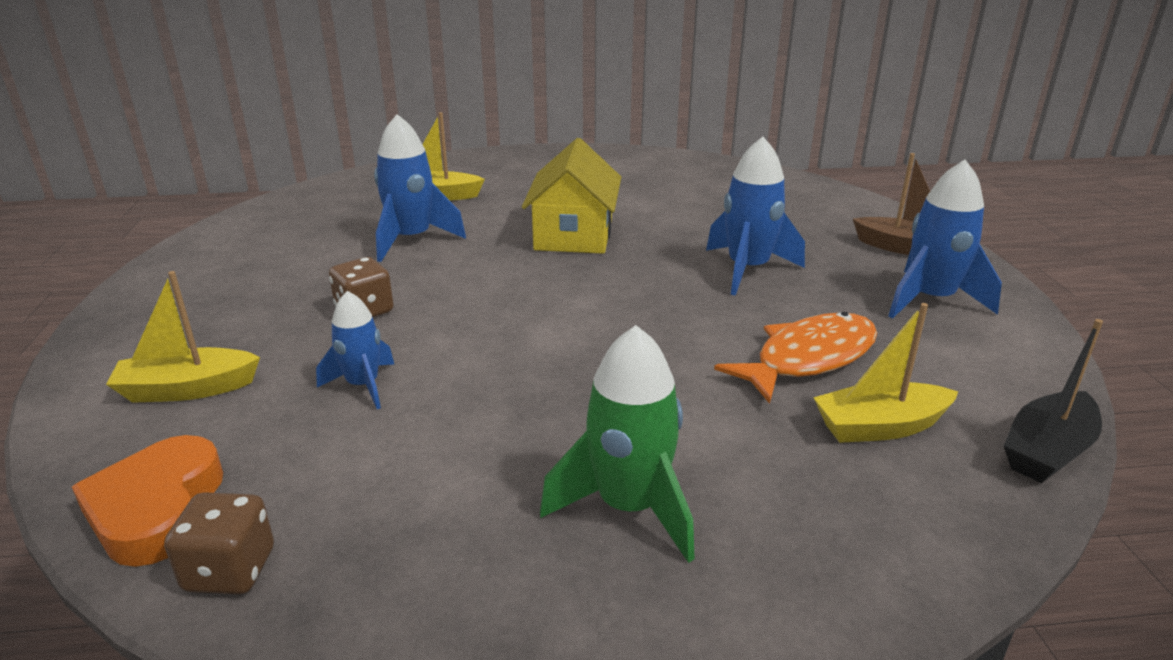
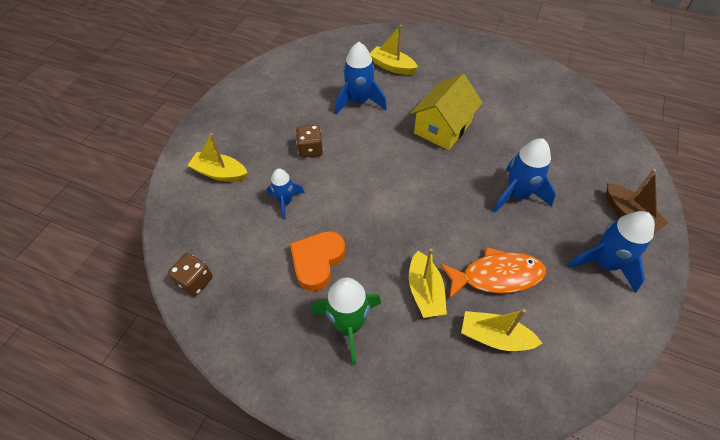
camera: 30 degrees right, 25 degrees up
(156, 508) = (184, 237): orange heart -> orange heart (317, 261)
(720, 414) = (425, 291): none -> yellow boat
(1047, 451) = (566, 394): black boat -> none

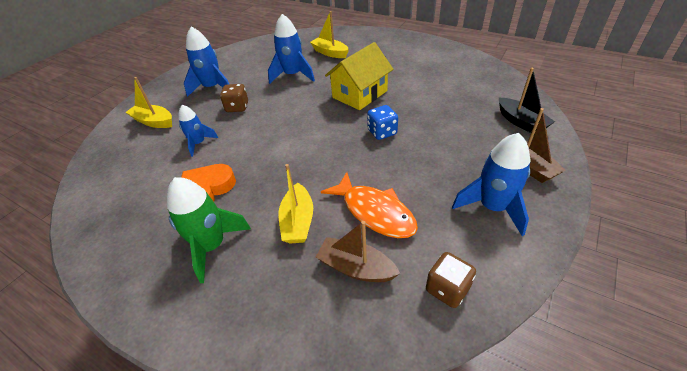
camera: 10 degrees right, 10 degrees down
(195, 281) = (91, 201): brown dice -> brown dice (447, 289)
(479, 179) = (382, 132): none -> blue dice
(494, 337) = (356, 268): yellow boat -> brown boat
(496, 276) = (375, 212): orange fish -> orange fish turned 45 degrees clockwise
(517, 195) = (415, 146): blue rocket -> blue rocket (212, 88)
(615, 161) = (521, 122): none -> black boat

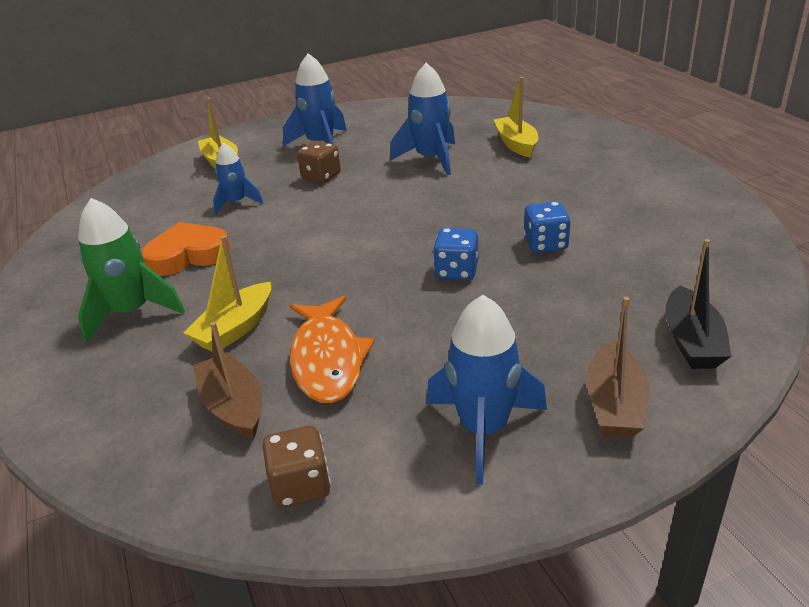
camera: 35 degrees right, 10 degrees down
(359, 94) = (488, 212): yellow house -> none
(407, 101) = (545, 244): none -> blue dice

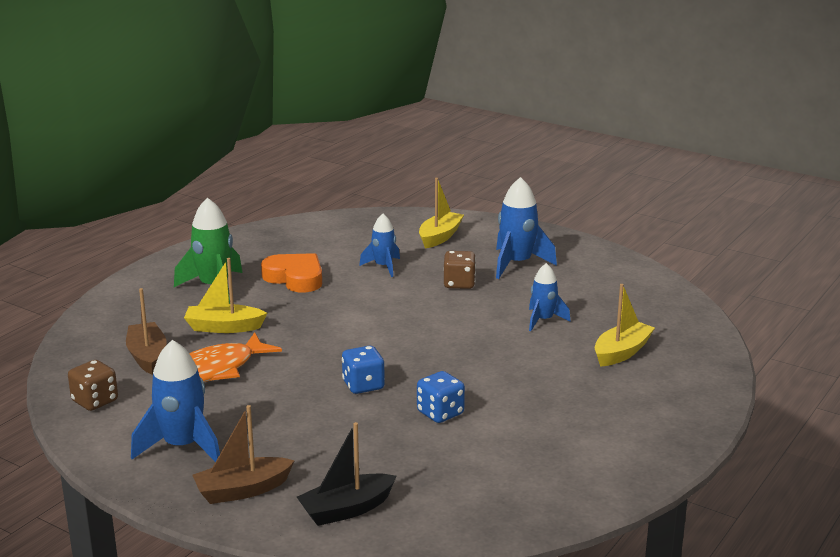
camera: 55 degrees right, 10 degrees down
(233, 407) = (147, 356): brown boat -> brown boat turned 45 degrees counterclockwise
(431, 159) = (543, 320): blue rocket -> blue rocket, size x0.62

